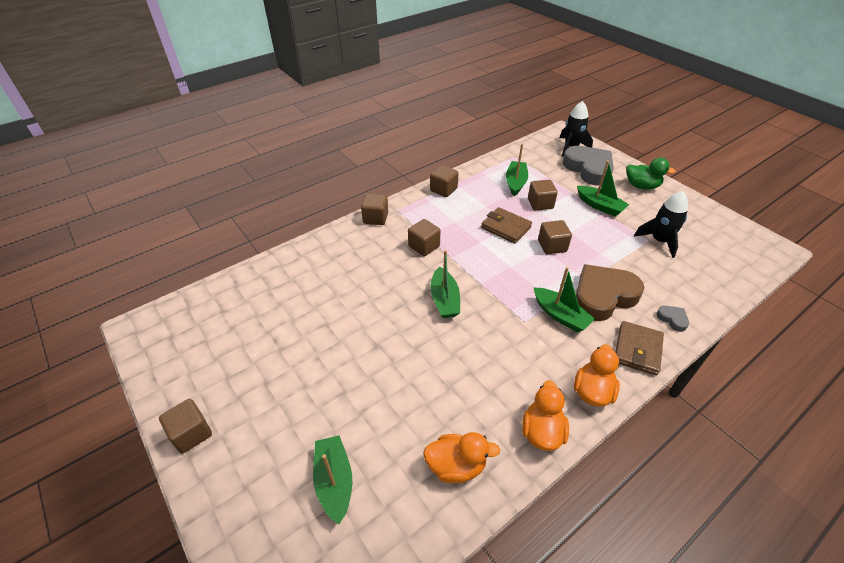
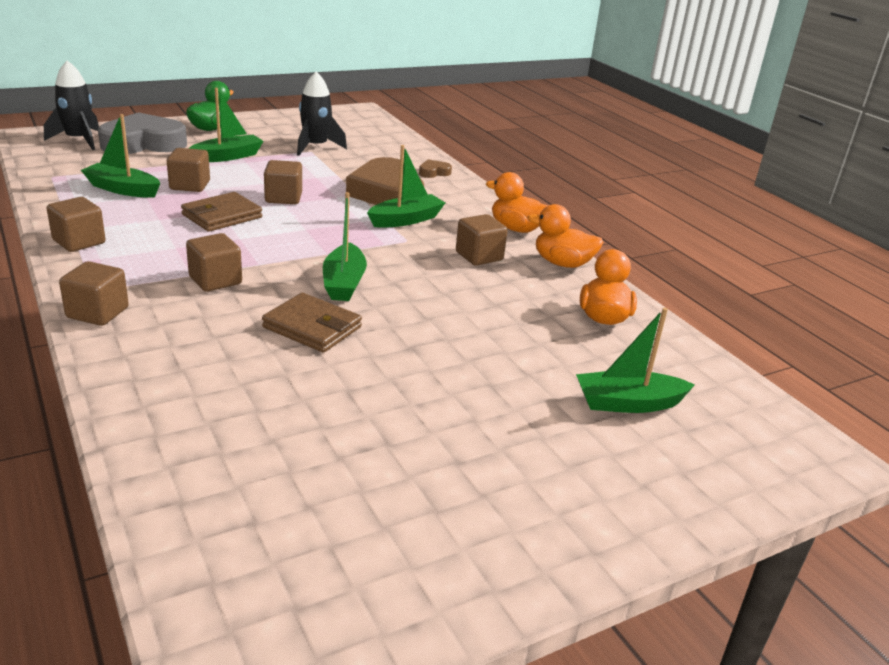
camera: 85 degrees left, 15 degrees down
(191, 433) = (550, 551): brown cube -> brown cube (479, 256)
(444, 299) = (344, 283): green boat -> green boat turned 90 degrees clockwise
(637, 350) = (468, 197): brown wallet -> brown wallet (312, 327)
(672, 319) = (434, 172): grey heart -> brown heart

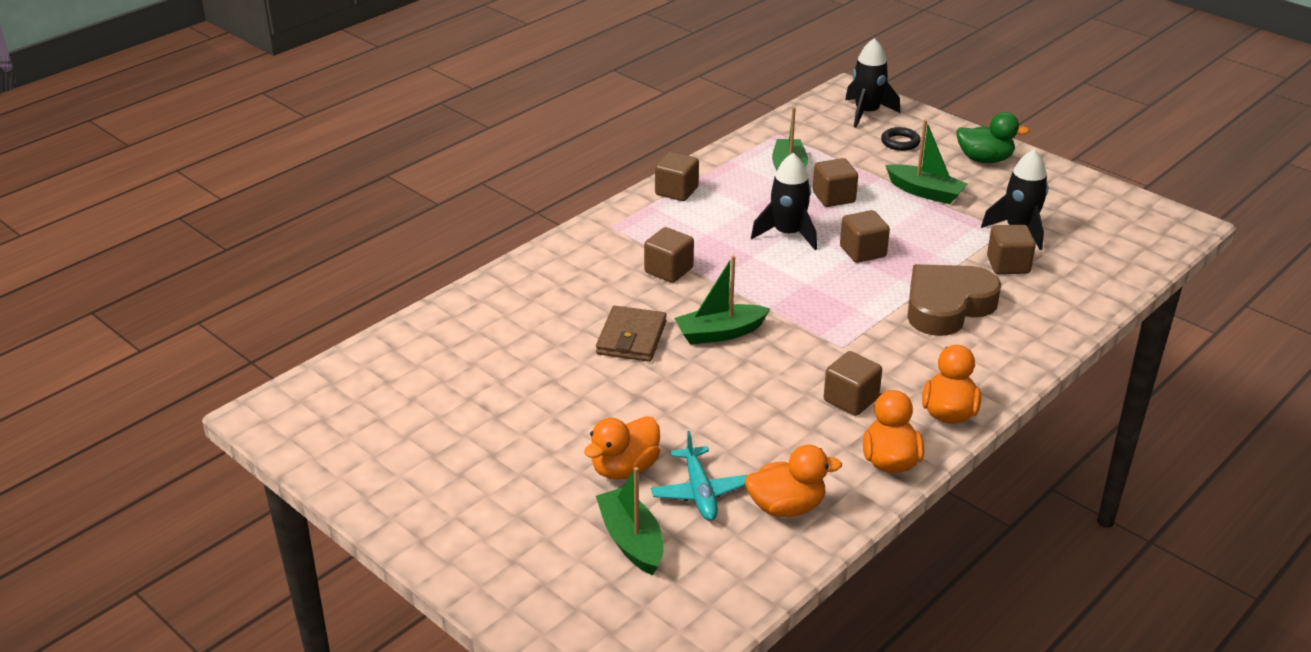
camera: 75 degrees right, 5 degrees up
(97, 313) = (580, 240): brown cube -> brown cube (1008, 265)
(143, 143) = (900, 142): grey heart -> black ring
(222, 216) = (787, 234): brown wallet -> black rocket
(406, 220) = (890, 334): green boat -> none
(434, 172) = (1046, 323): brown heart -> none
(520, 381) = (624, 468): none -> orange duck
(570, 351) = (699, 492): none -> turquoise plane

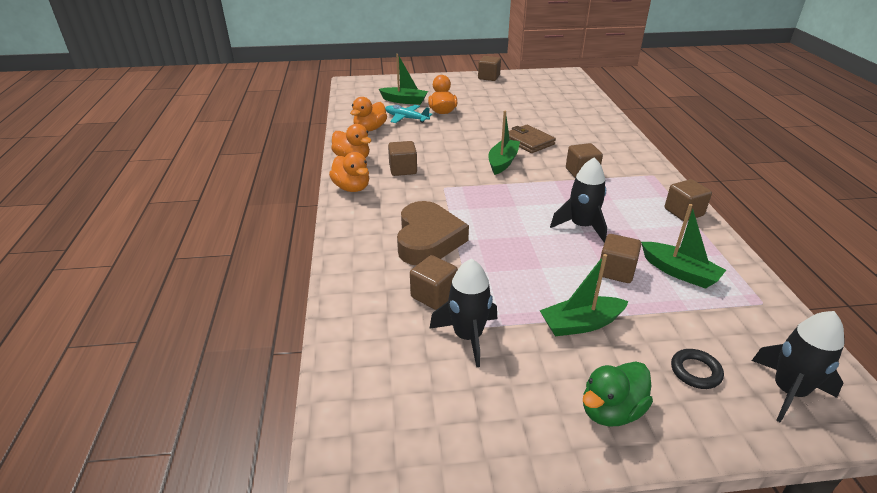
camera: 130 degrees right, 0 degrees up
(862, 251) = (526, 243): brown cube -> brown cube (489, 77)

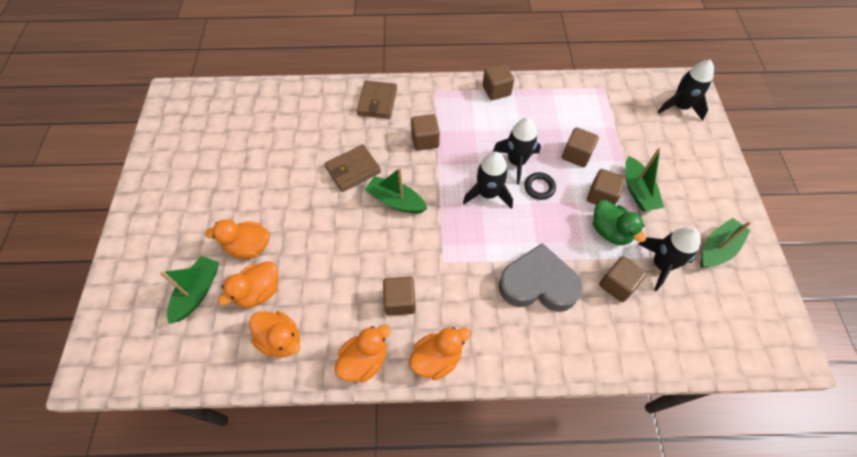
camera: 85 degrees left, 25 degrees up
(406, 118) = (259, 292): turquoise plane -> orange duck
(428, 239) = (538, 284): brown heart -> grey heart
(489, 77) = (150, 179): brown cube -> brown cube (601, 196)
(530, 209) = (488, 194): none -> black rocket
(611, 411) = (712, 194): green duck -> green duck (610, 231)
(615, 146) = (377, 102): none -> brown wallet
(679, 272) = (575, 119): green boat -> green boat (717, 248)
(695, 371) = (672, 143): black ring -> black ring (539, 187)

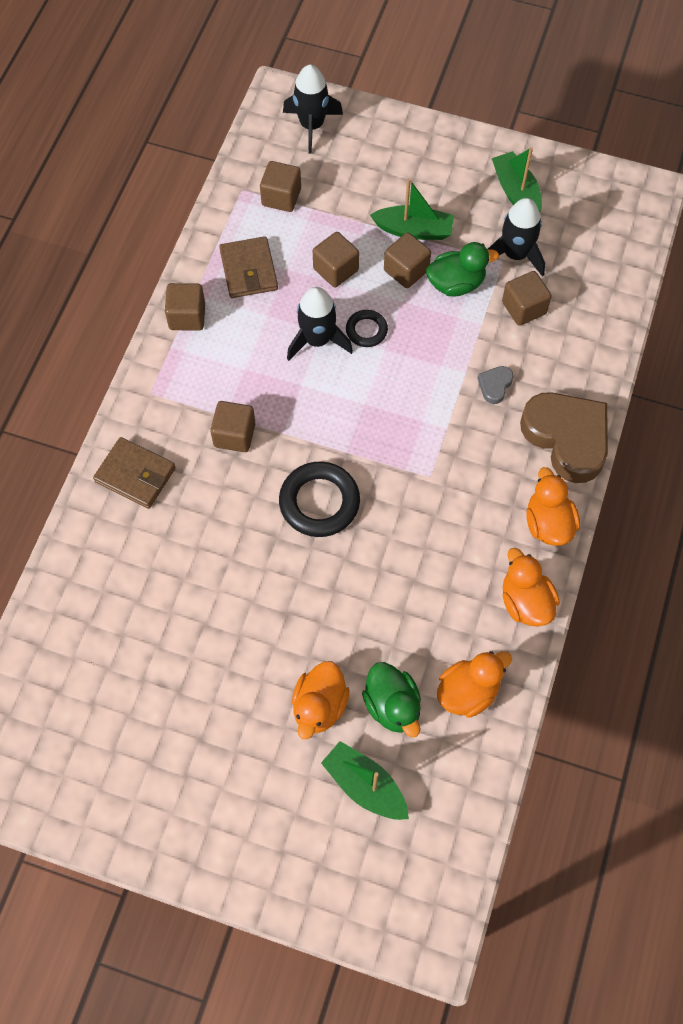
camera: 70 degrees left, 5 degrees up
(259, 292) = (392, 706): orange duck -> green duck
(353, 170) = (246, 541): brown wallet -> brown wallet (249, 270)
(396, 201) = (319, 502): green boat -> black ring
(400, 301) = (464, 541): brown cube -> brown cube (281, 197)
(488, 194) = (352, 391): black rocket -> none
(518, 351) = (567, 438): none -> brown heart
(538, 284) = (495, 386): grey heart -> grey heart, size x0.42

